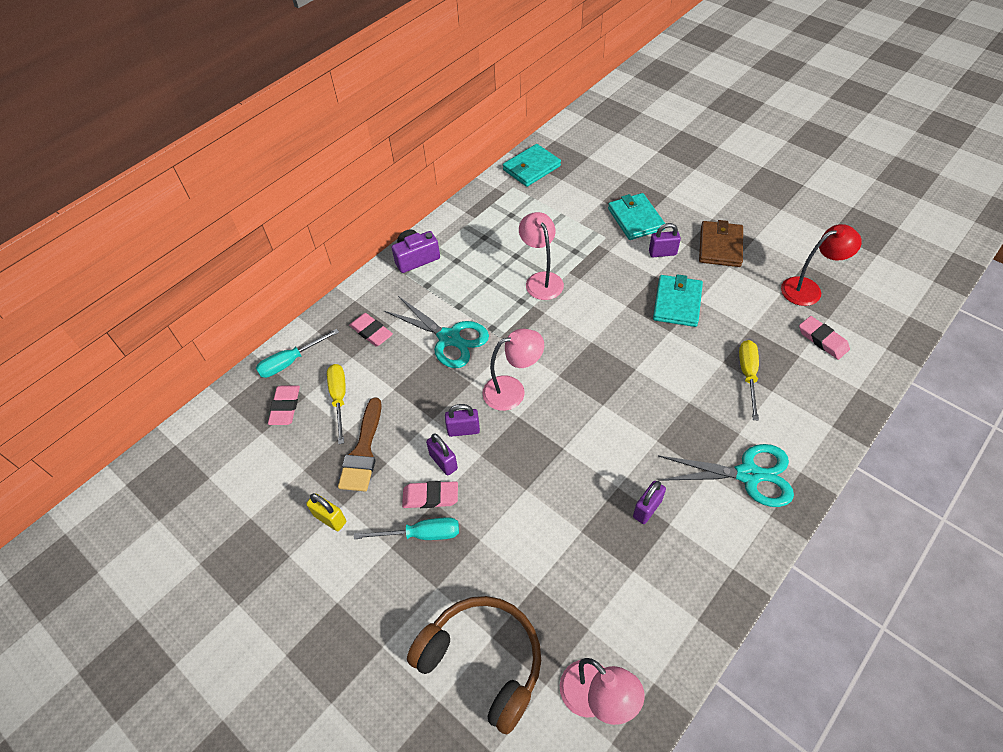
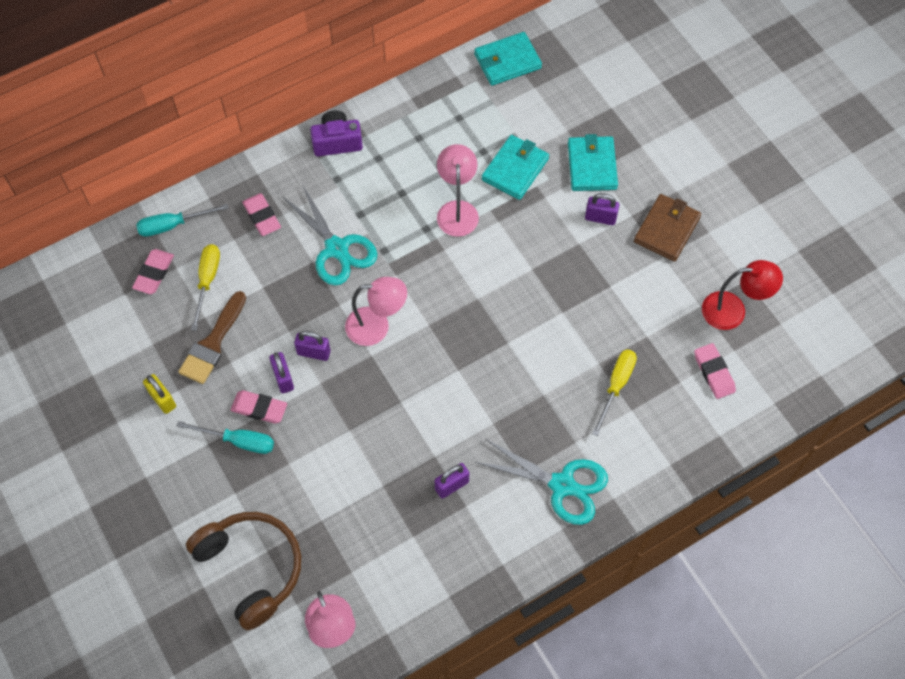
camera: 15 degrees right, 10 degrees up
(677, 303) = (586, 283): turquoise wallet -> turquoise wallet (515, 169)

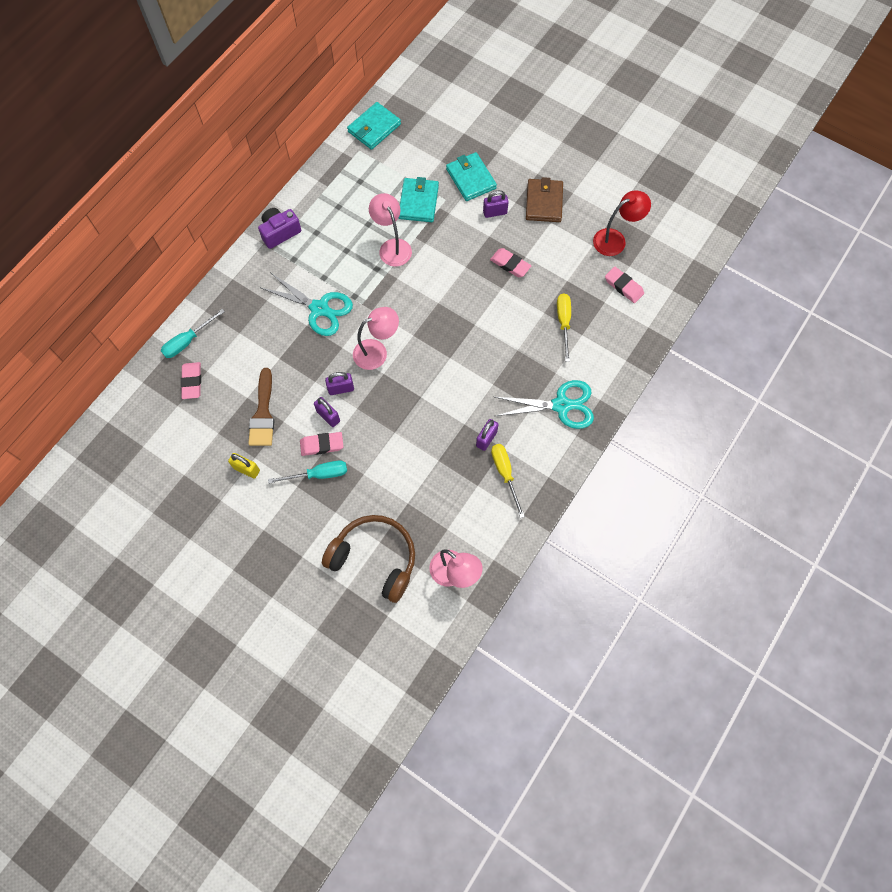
camera: 25 degrees left, 5 degrees up
(207, 281) = (235, 371): yellow screwdriver -> yellow screwdriver (505, 474)
(262, 216) = (252, 308): pink eraser -> pink eraser (510, 264)

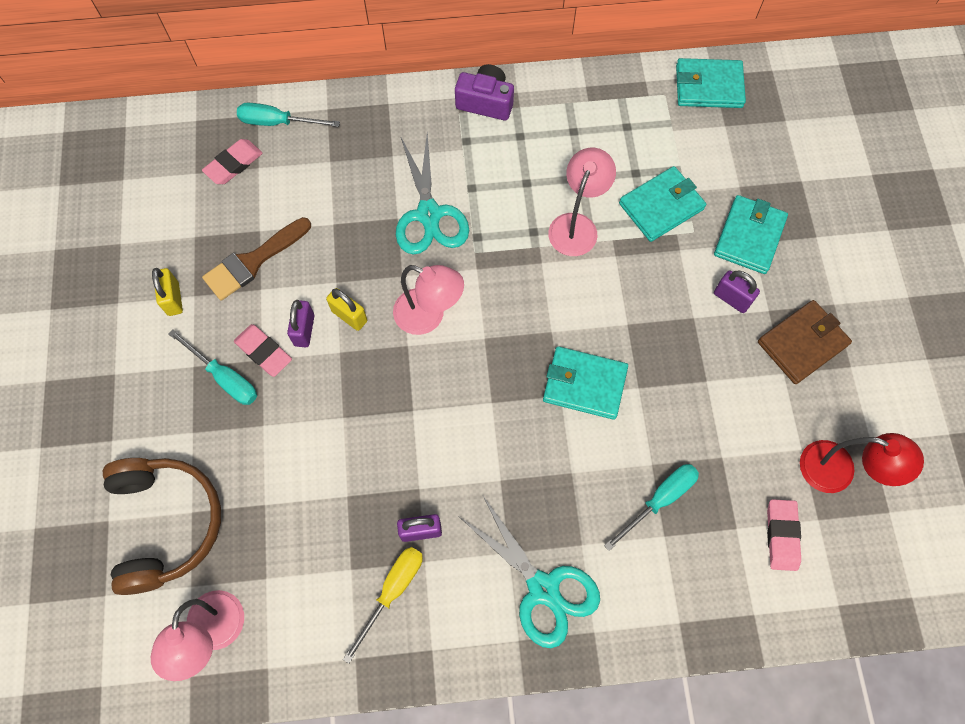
camera: 50 degrees right, 0 degrees up
(341, 389) = (349, 316): purple padlock -> yellow padlock
(478, 309) = (584, 384): none -> turquoise wallet
(510, 264) = (679, 372): pink eraser -> none
(563, 323) = (659, 500): yellow screwdriver -> turquoise screwdriver

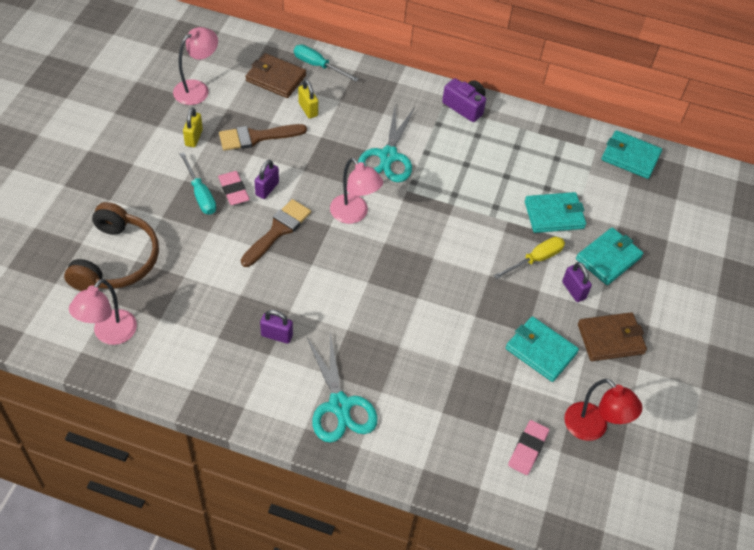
camera: 20 degrees right, 15 degrees down
(234, 164) = (276, 78): pink eraser -> brown wallet
(348, 383) = (278, 231): none -> brown brush
(349, 316) = (301, 193): yellow padlock -> yellow padlock (308, 109)
(392, 591) = (238, 362): yellow screwdriver -> yellow screwdriver (536, 259)
(576, 225) = (487, 202): pink lamp -> pink lamp (197, 89)
(584, 384) = (438, 298): turquoise wallet -> turquoise wallet (541, 351)
(659, 500) = (451, 389): turquoise screwdriver -> none

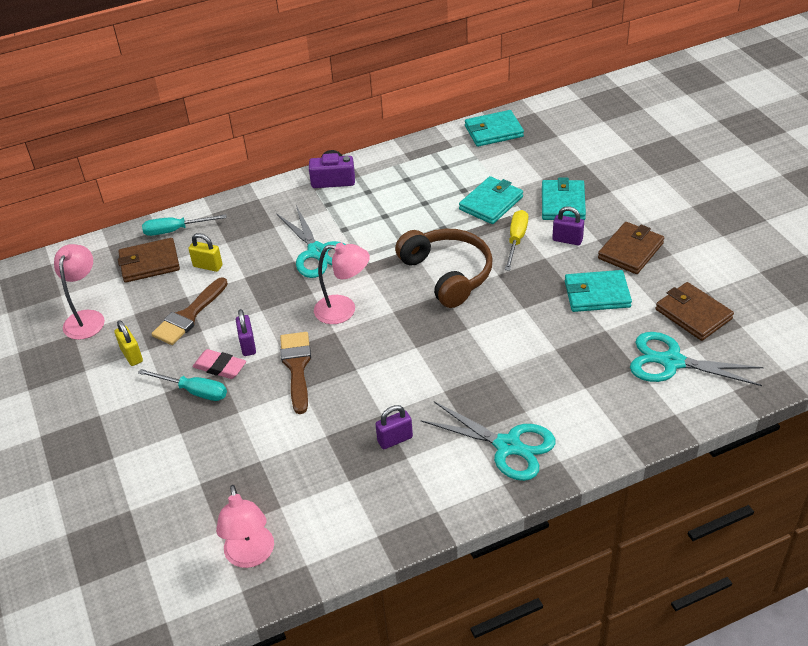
camera: 35 degrees left, 10 degrees down
(116, 260) = (181, 496): brown headphones -> brown headphones (448, 274)
(527, 449) = (671, 362): pink eraser -> turquoise scissors
(592, 428) = (693, 314): red lamp -> brown wallet

